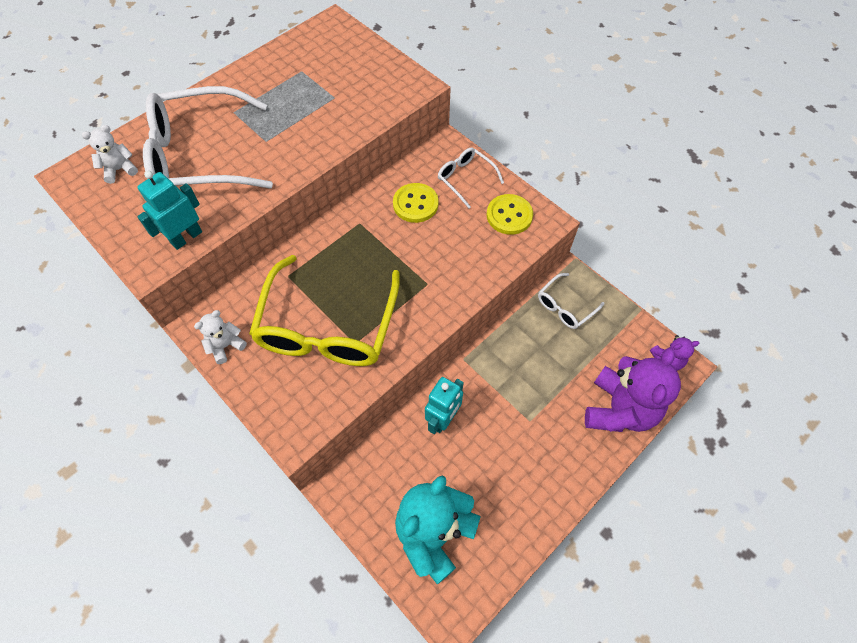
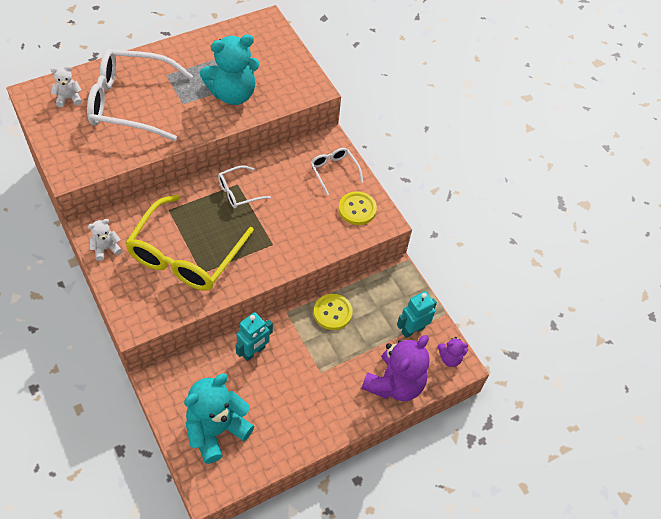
camera: 10 degrees right, 5 degrees down
(186, 237) = (101, 161): turquoise robot -> turquoise robot (412, 329)
(322, 115) = (233, 94): none -> turquoise teddy bear
(415, 204) = (286, 181): yellow button -> yellow button (332, 312)
(565, 306) = (384, 294): white glasses -> white glasses (238, 192)

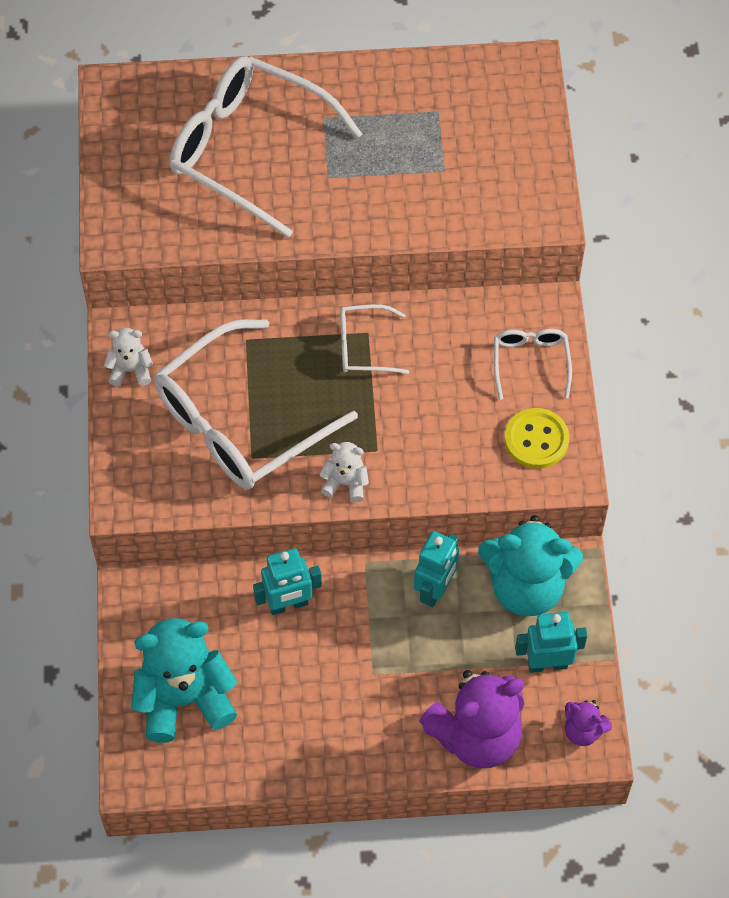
camera: 30 degrees right, 5 degrees up
(69, 98) = (161, 113): white teddy bear -> white teddy bear (345, 483)
(185, 255) = (240, 421): yellow glasses -> white glasses
(233, 94) = (412, 185): turquoise teddy bear -> turquoise teddy bear (526, 586)
(332, 312) = (435, 589): yellow button -> turquoise robot

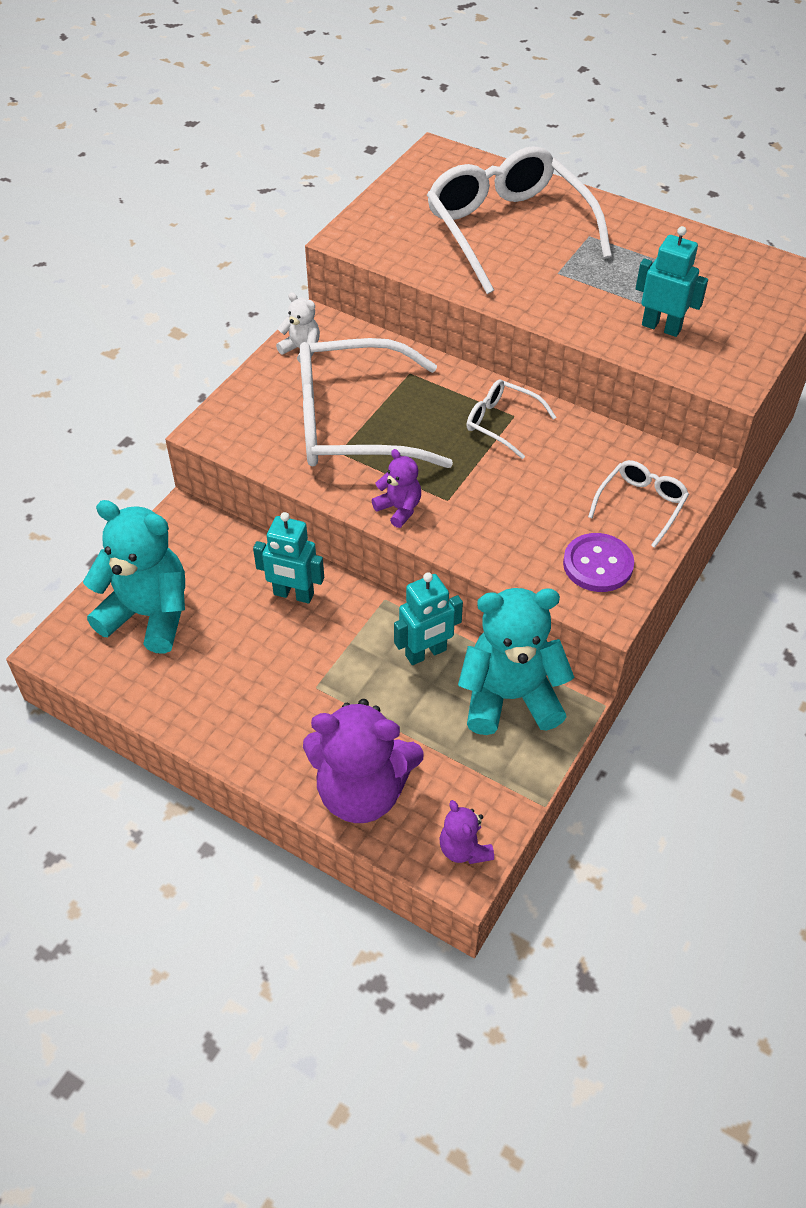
camera: 35 degrees right, 10 degrees down
(345, 483) = (399, 509): white teddy bear -> purple teddy bear
(526, 586) = (510, 697): turquoise teddy bear -> turquoise teddy bear turned 135 degrees clockwise
(536, 440) = (598, 564): yellow button -> purple button
(547, 664) = (477, 771): turquoise robot -> turquoise robot (661, 327)

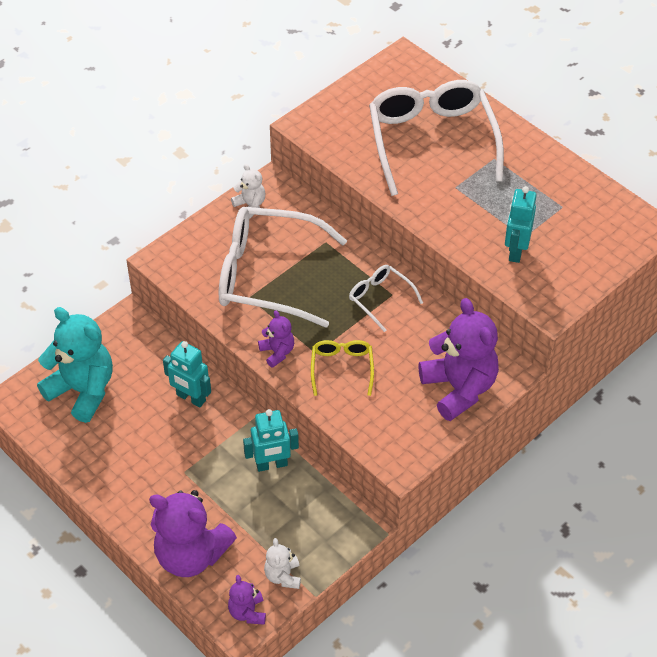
camera: 15 degrees right, 0 degrees up
(488, 511) = (342, 368): none -> yellow glasses
(493, 790) = (283, 576): none -> white teddy bear
(510, 697) = (320, 511): turquoise teddy bear -> none
(598, 564) = (407, 428): purple button -> none
(641, 505) = (459, 388): white glasses -> purple teddy bear
(661, 327) = (515, 251): turquoise robot -> turquoise robot turned 120 degrees counterclockwise

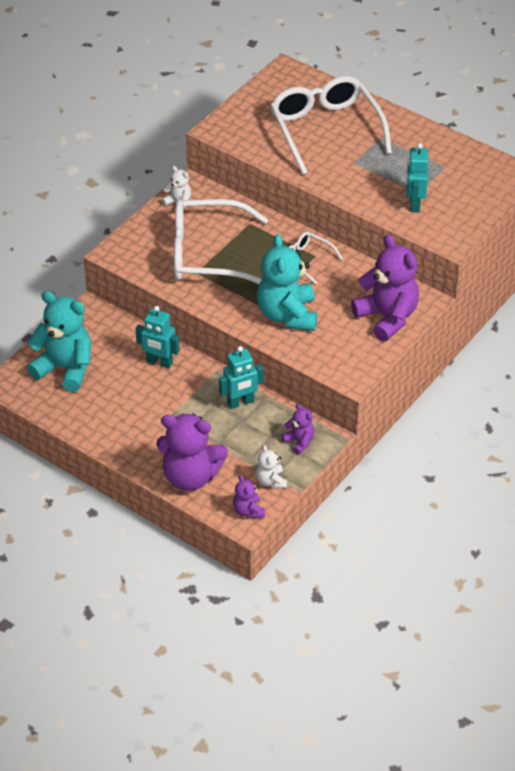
camera: 10 degrees left, 5 degrees down
(277, 352) = (230, 310): purple teddy bear -> purple teddy bear (299, 441)
(342, 368) = (287, 315): yellow glasses -> turquoise teddy bear

